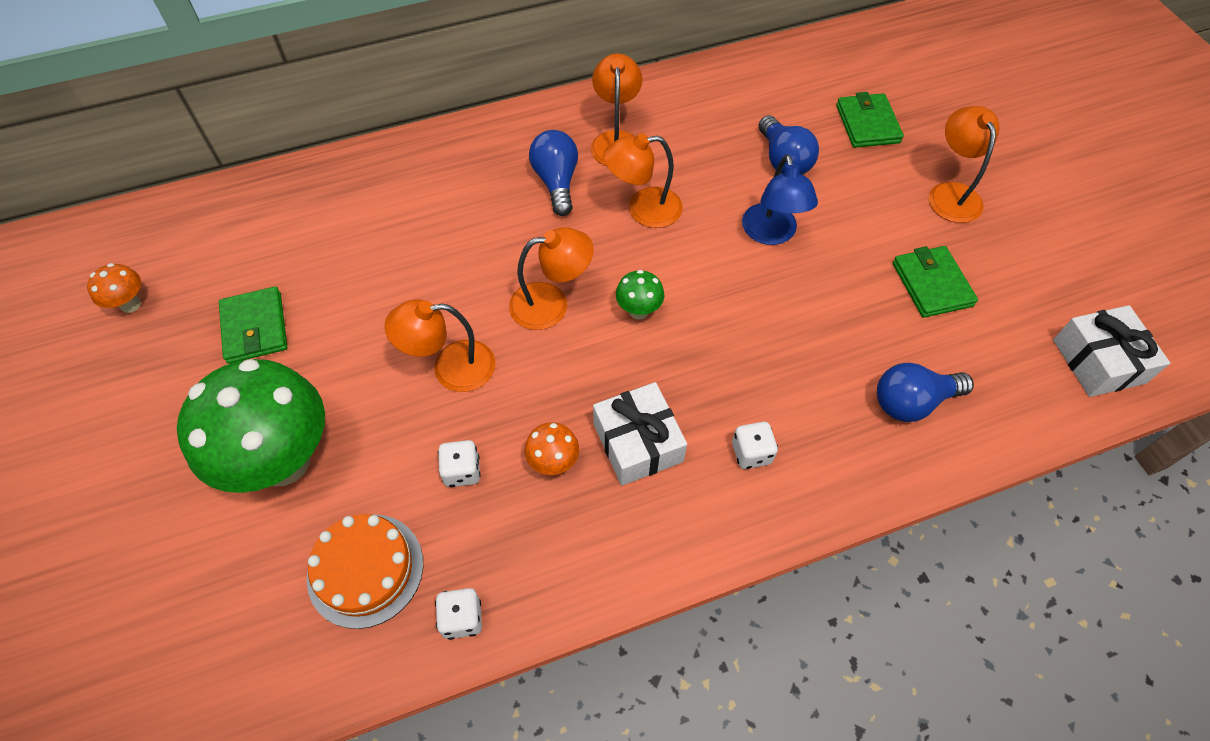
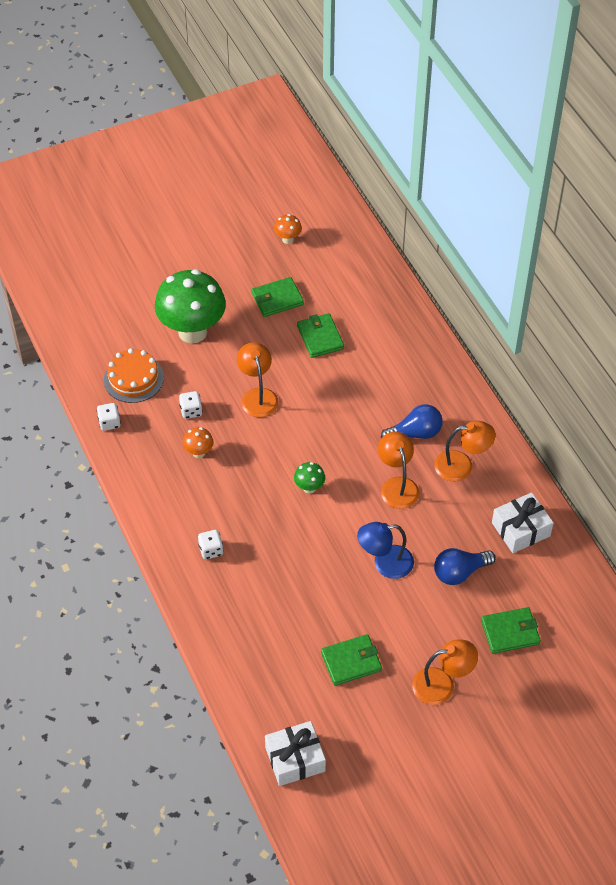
camera: 85 degrees right, 5 degrees down
(354, 276) = (320, 337): none -> green wallet
(551, 304) = (310, 441): orange lamp -> none
(638, 442) = (214, 492): white gift -> white gift (521, 529)
(912, 402) = (253, 640): blue light bulb -> none

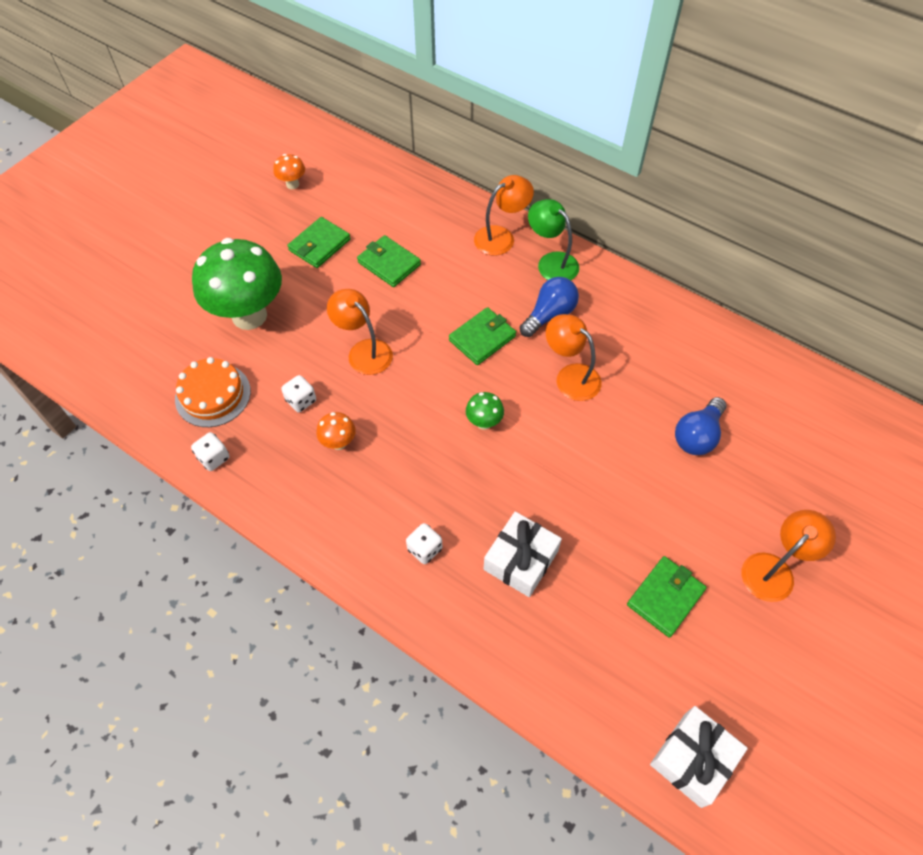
camera: 30 degrees left, 5 degrees up
(385, 563) = (618, 465): blue lamp -> none
(448, 393) = (551, 262): none -> green lamp
(462, 465) = (617, 325): orange lamp -> orange lamp (501, 237)
(510, 632) = (792, 473): green wallet -> green wallet (482, 338)
(521, 529) = (719, 362): white gift -> white gift (521, 560)

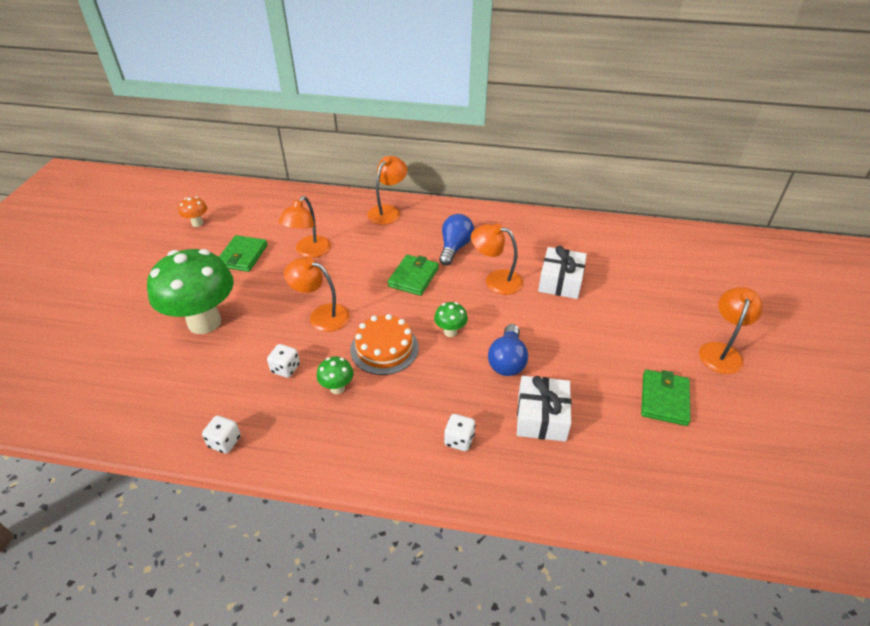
camera: 25 degrees left, 15 degrees down
(213, 395) = (199, 392): orange cake -> orange cake (384, 348)
(339, 443) = (337, 388): orange mushroom -> green mushroom
(389, 263) = (309, 252): green wallet -> orange lamp
(551, 262) = (435, 216): green lamp -> none
(693, 759) = (768, 506): white gift -> white gift (560, 281)
(697, 435) = (609, 287): blue light bulb -> blue light bulb (507, 361)

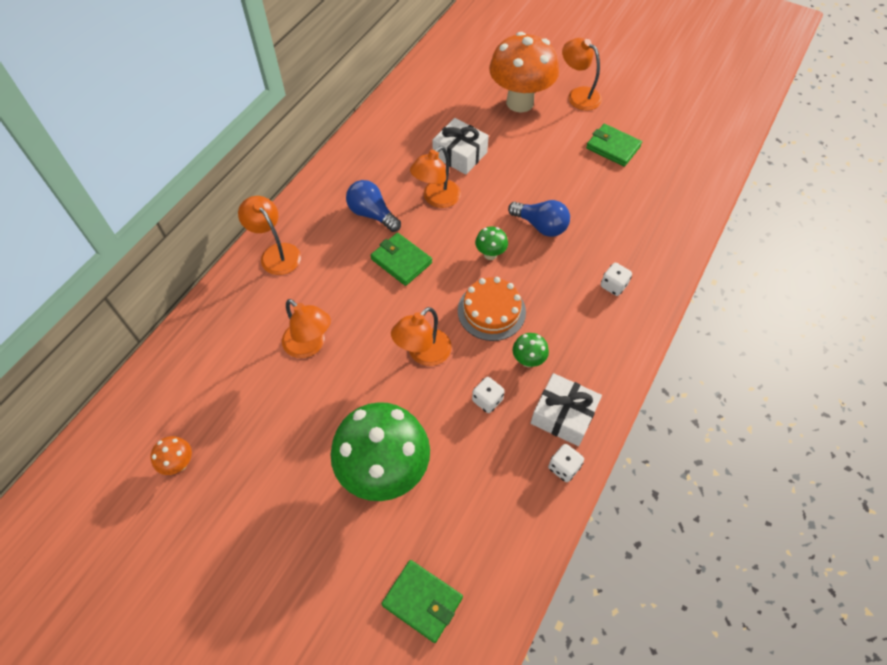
camera: 70 degrees left, 15 degrees up
(243, 256) = (281, 417): green wallet -> green wallet (422, 601)
(541, 417) = (606, 225): white gift -> white gift (563, 415)
(666, 306) = (520, 102): none -> orange mushroom

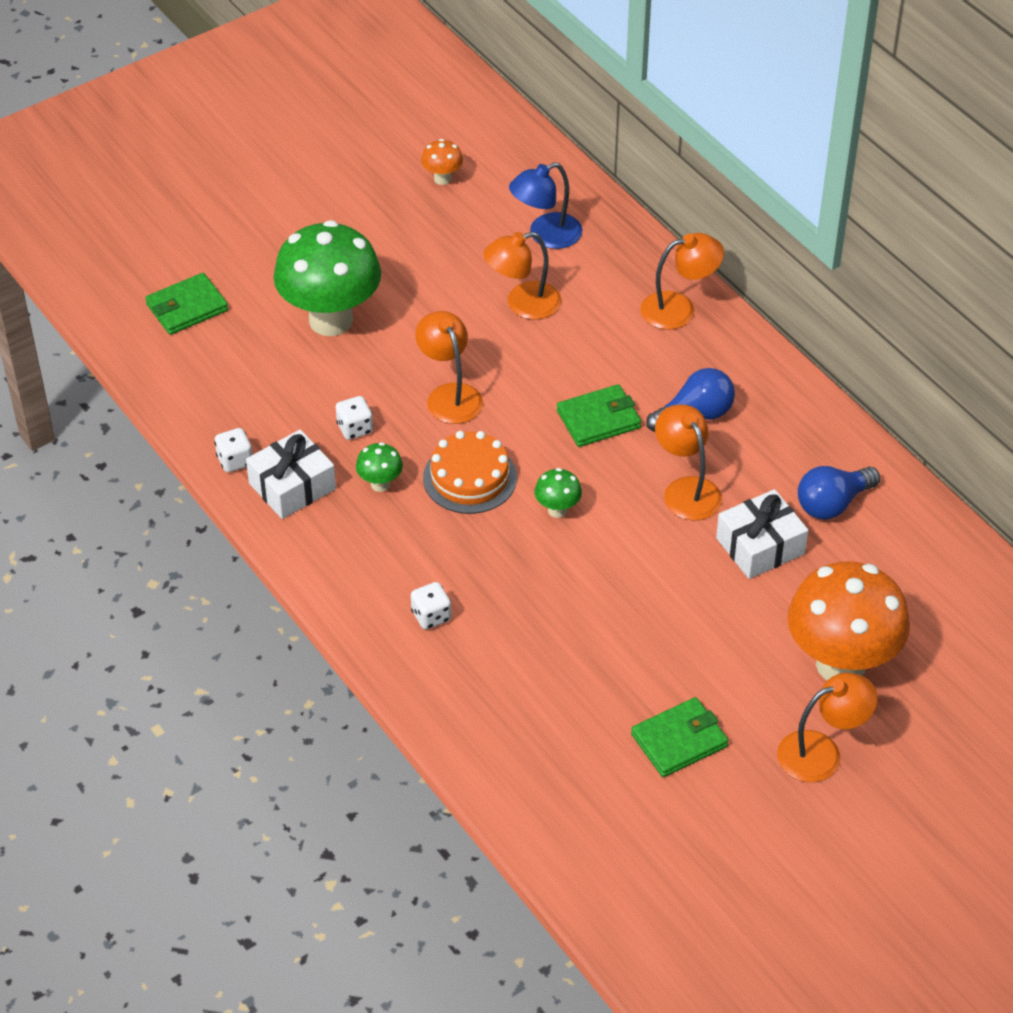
camera: 115 degrees right, 10 degrees down
(227, 360) = (546, 235): none -> blue lamp
(540, 226) = (575, 583): blue light bulb -> blue light bulb (832, 504)

